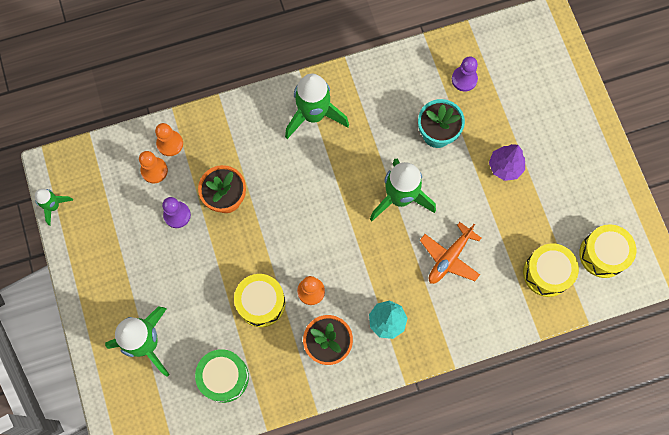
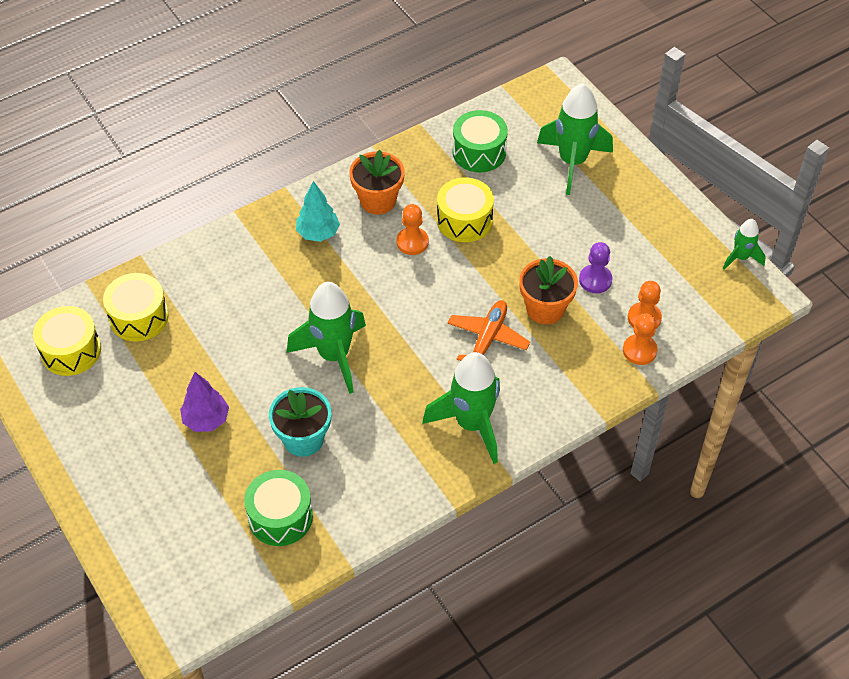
camera: 165 degrees right, 20 degrees down
(449, 258) = (259, 307): orange plane -> orange plane (487, 338)
(464, 79) = (280, 517): purple pawn -> green drum

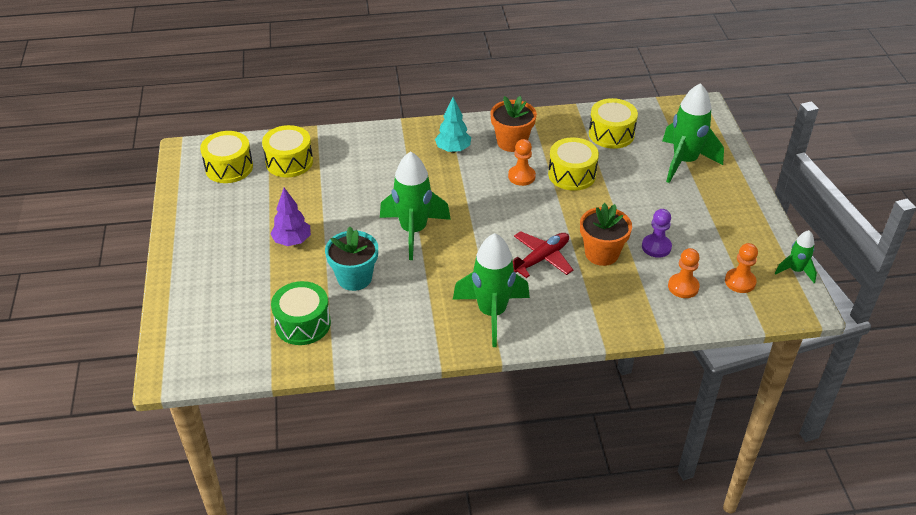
camera: 25 degrees right, 10 degrees down
(479, 152) = (611, 134): green drum -> yellow drum
(487, 338) = (541, 259): orange plane -> red plane
(639, 350) = (665, 308): orange pawn -> orange pawn (740, 282)

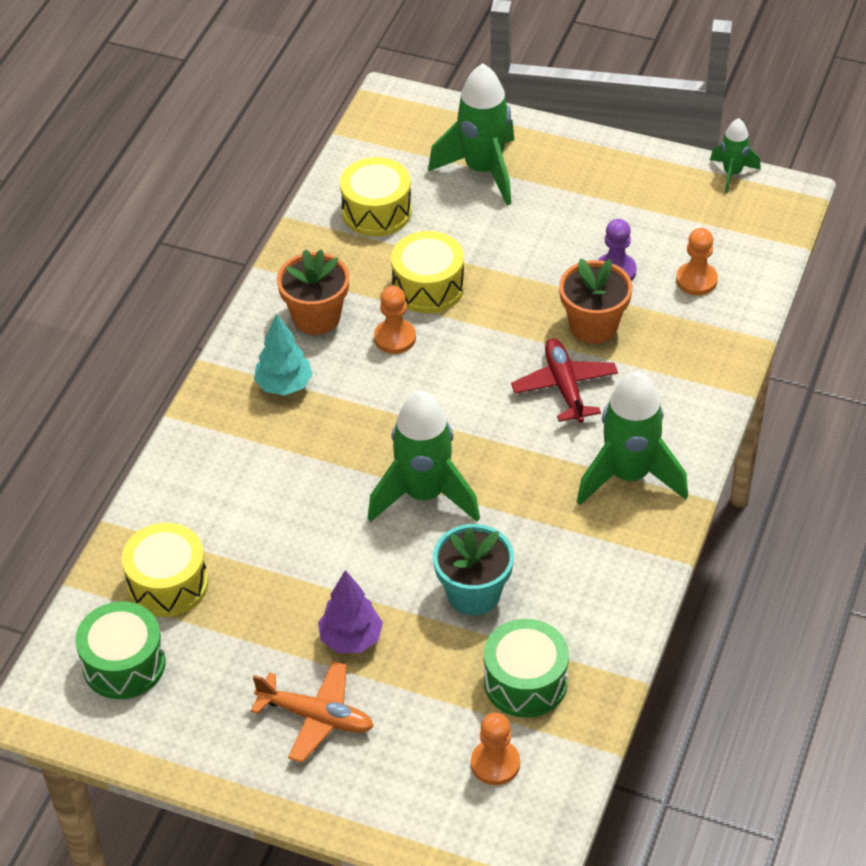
camera: 60 degrees left, 5 degrees up
(229, 167) = (124, 664): yellow drum -> green drum
(231, 248) = (316, 717): none -> orange plane
(740, 282) = (719, 228): orange pawn -> orange pawn (495, 763)

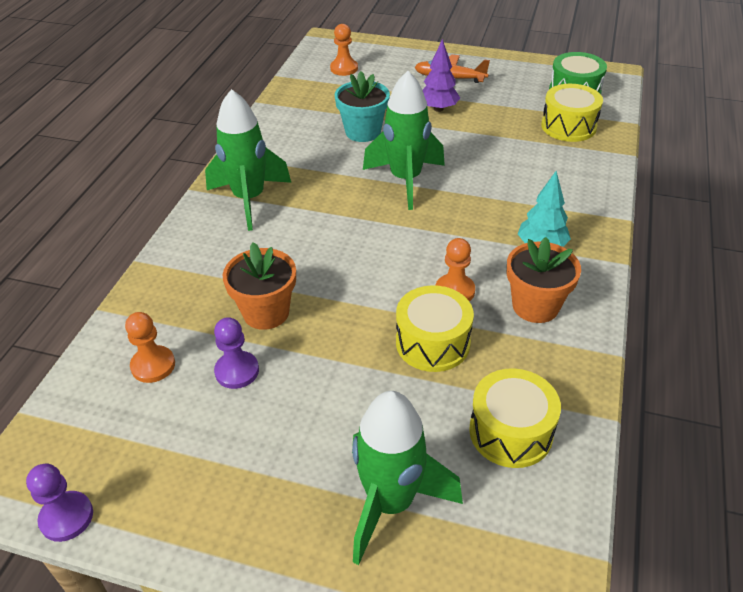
camera: 175 degrees right, 5 degrees down
(525, 682) = (327, 97): green drum -> none
(564, 387) = (296, 258): red plane -> none
(732, 173) = (66, 517): green rocket -> purple pawn

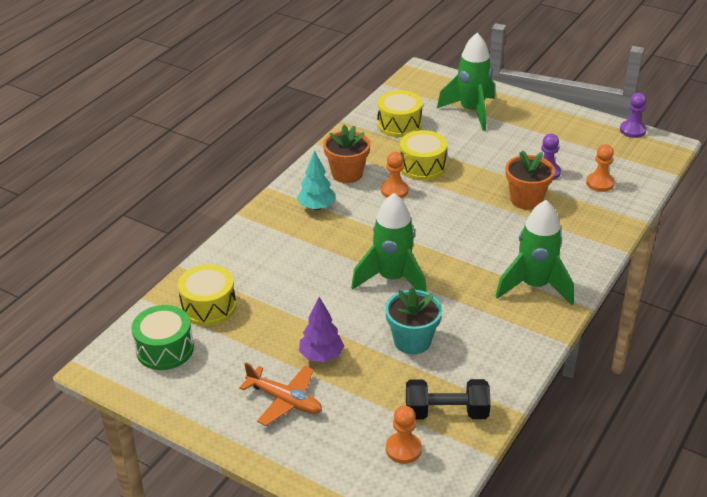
camera: 165 degrees left, 5 degrees down
(317, 92) = (446, 412): none -> black dumbbell

